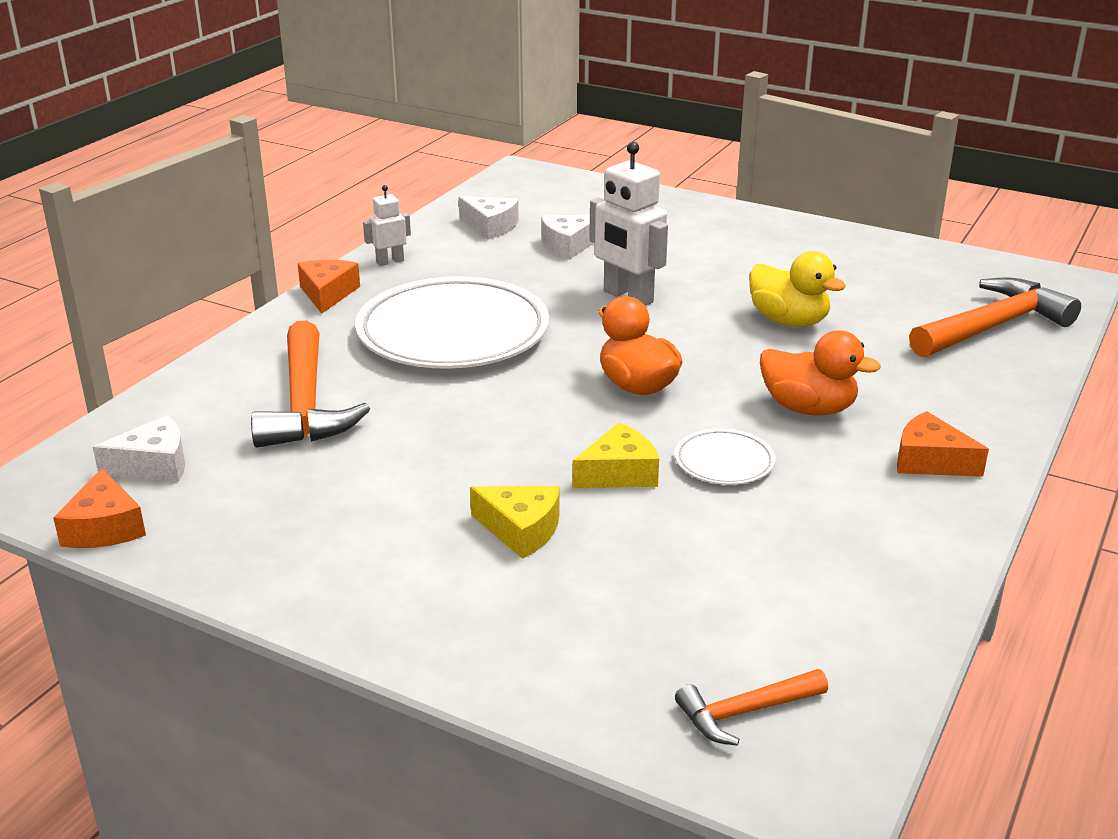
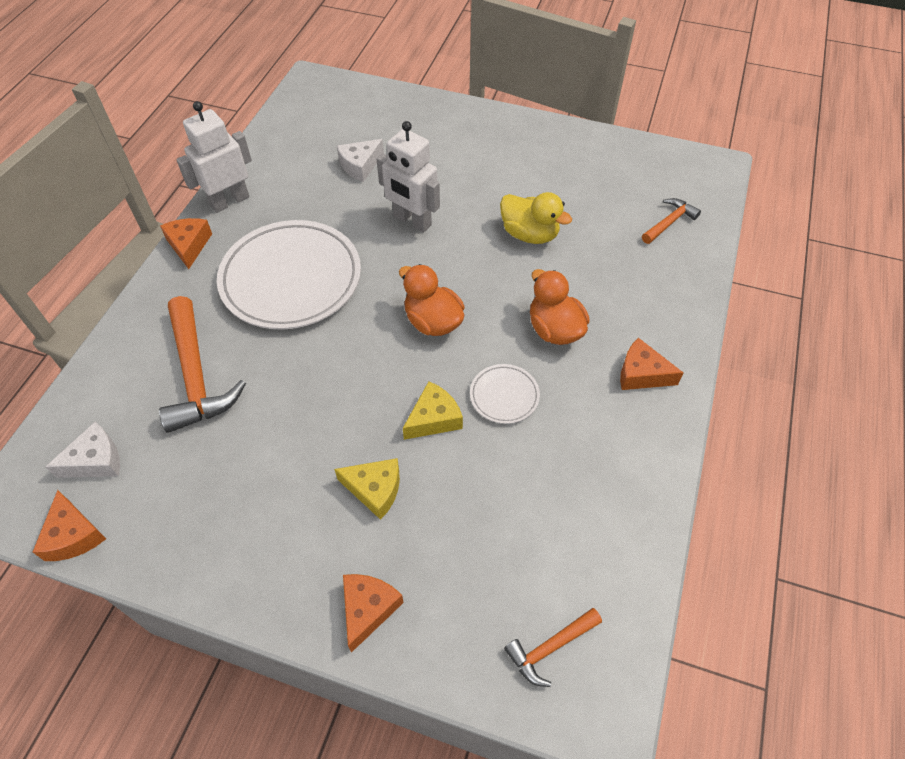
camera: 10 degrees left, 25 degrees up
(390, 261) = (229, 201): white robot -> white robot, size x1.88
(484, 641) = (368, 609): none -> orange cheese
(490, 226) = (299, 150): white cheese -> none
(808, 408) = (554, 329): orange duck -> orange duck turned 135 degrees counterclockwise
(992, 326) = (669, 222): orange hammer -> orange hammer, size x0.53

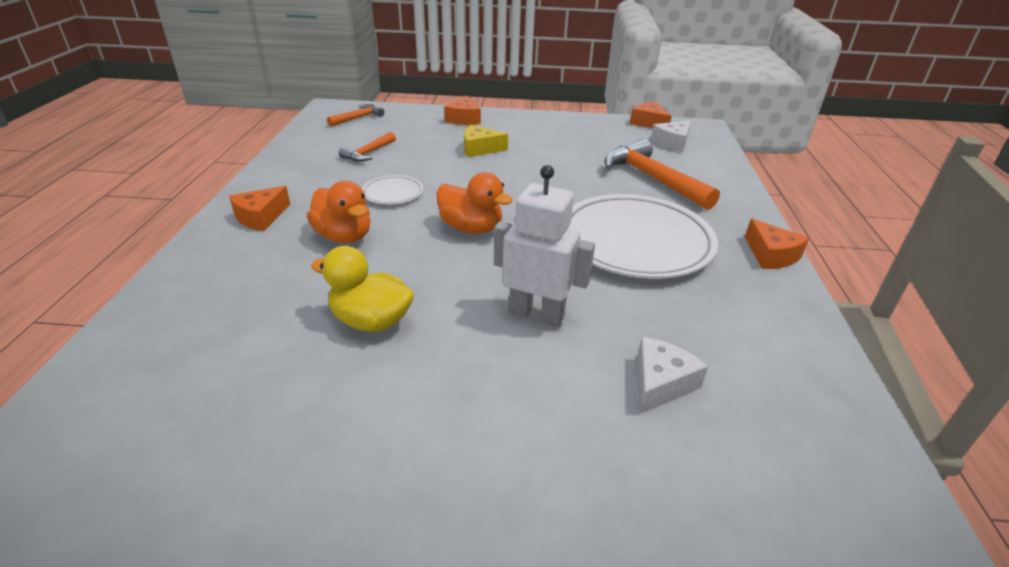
camera: 165 degrees right, 20 degrees down
(229, 201) = (786, 304): white robot -> none
(434, 418) = (449, 178): yellow cheese -> none
(641, 374) = (261, 217): orange cheese -> orange cheese turned 120 degrees clockwise
(669, 222) = (148, 368): orange hammer -> orange hammer (368, 153)

